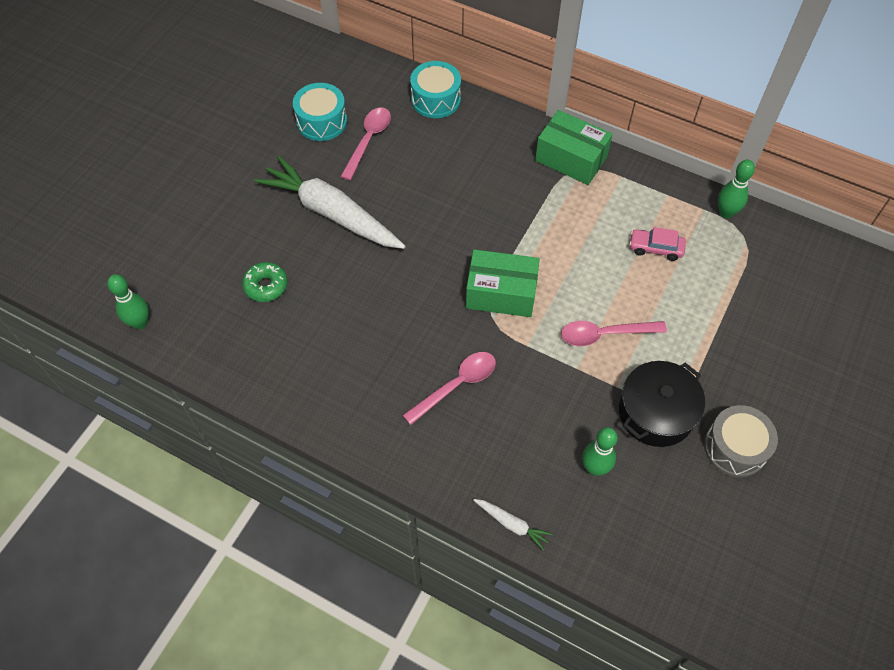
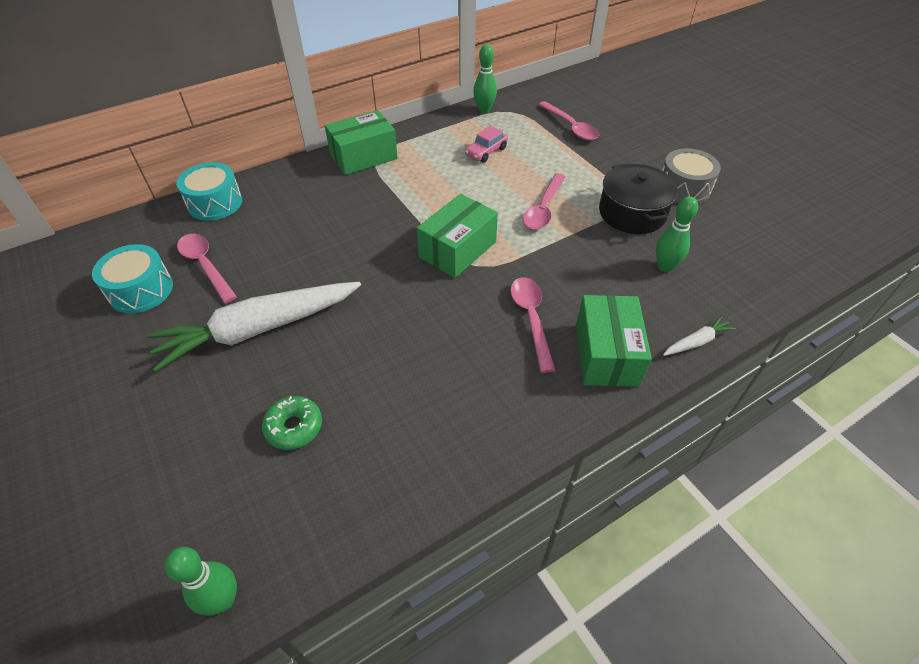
camera: 60 degrees left, 10 degrees down
(453, 457) = (606, 354): none -> green box
(761, 303) = (571, 127): none -> pink spoon

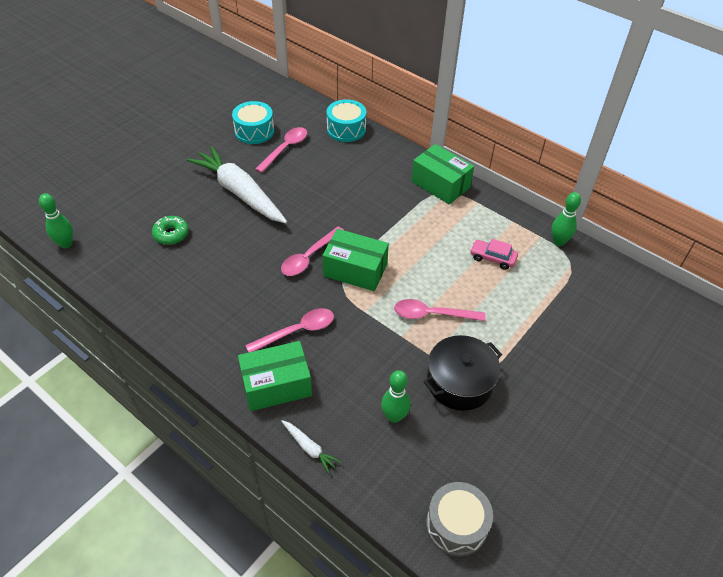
camera: 70 degrees right, 0 degrees up
(571, 127) = (573, 313): pink spoon -> pink spoon (309, 257)
(684, 188) = (522, 423): grey drum -> grey drum (456, 525)

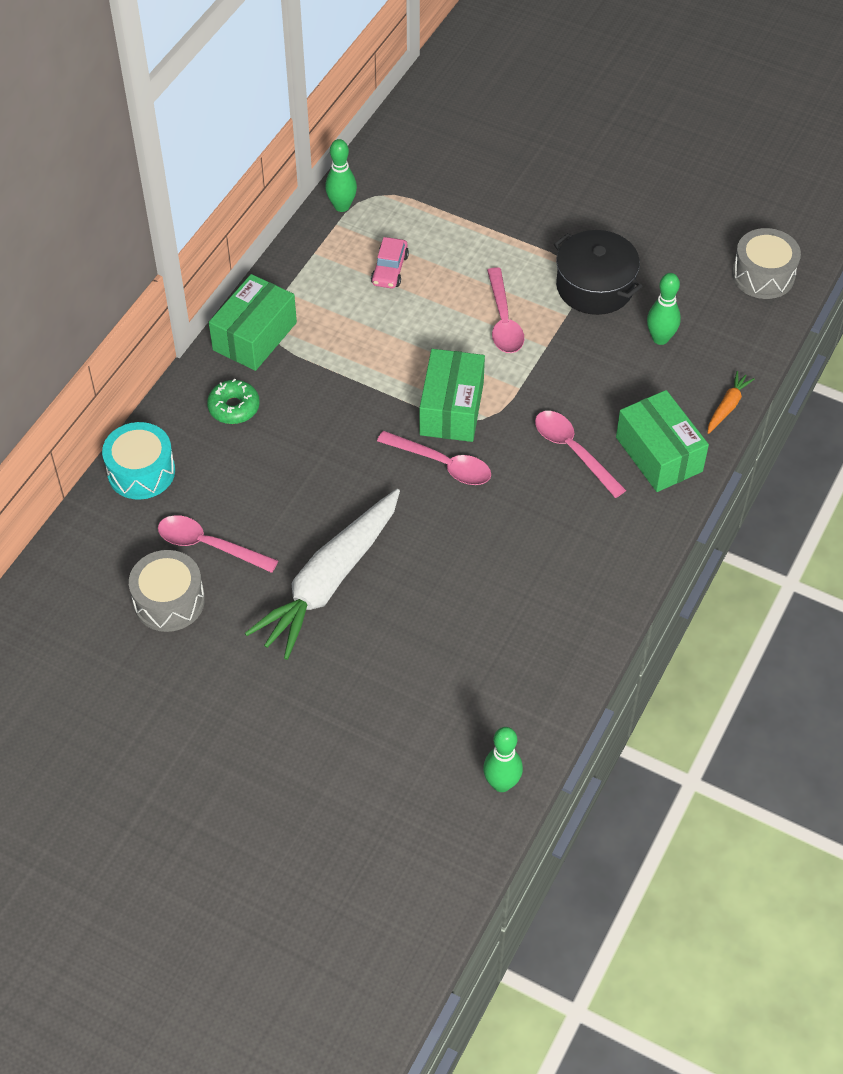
camera: 100 degrees left, 5 degrees up
(171, 234) = (443, 646): green donut -> green donut (234, 407)
(254, 131) = (169, 601): turquoise drum -> grey drum
(309, 448) = (727, 406): white carrot -> orange carrot

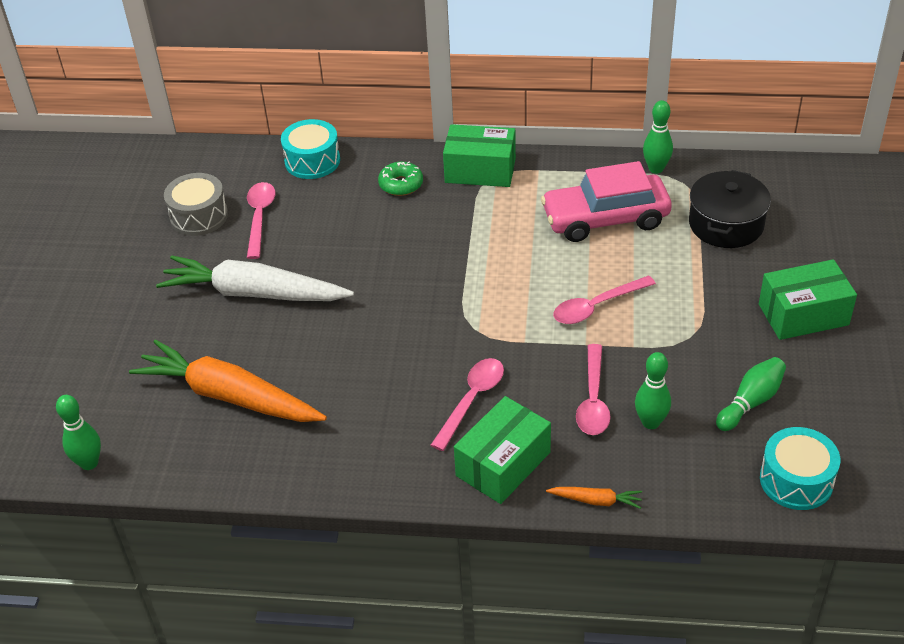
camera: 70 degrees right, 10 degrees down
(390, 269) = (605, 219): pink car -> pink car, size x2.11
(443, 464) = (409, 320): pink spoon -> pink spoon (593, 400)
(451, 409) = (473, 306): green box -> green box (803, 314)
(469, 640) = (229, 396): none -> orange carrot
(595, 286) = (683, 355): black pot -> black pot (726, 224)
(669, 266) = (751, 402): none -> green bowling pin
(763, 275) = (796, 480): grey drum -> turquoise drum

